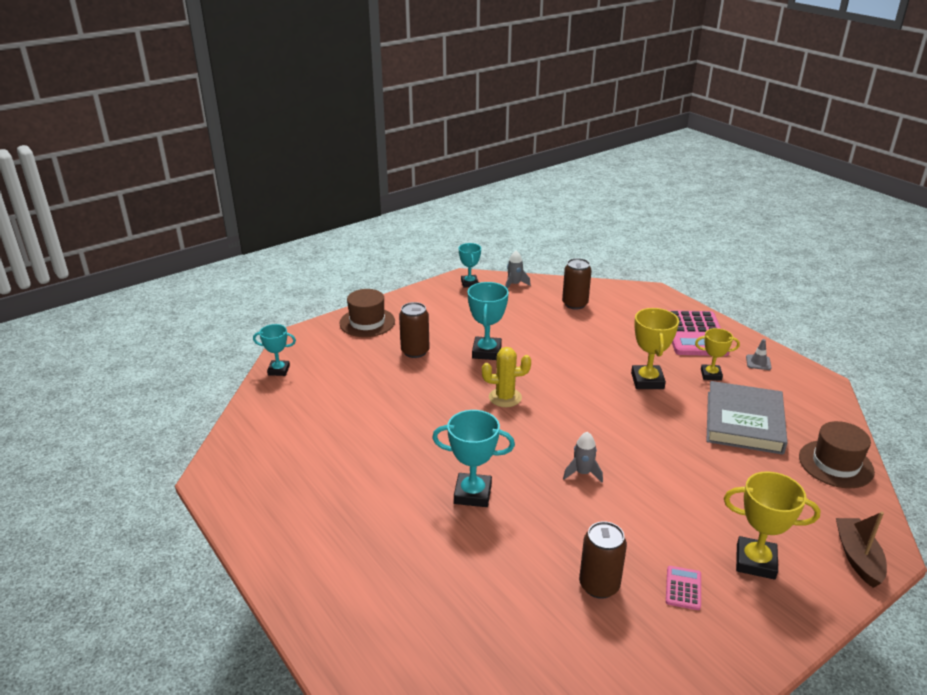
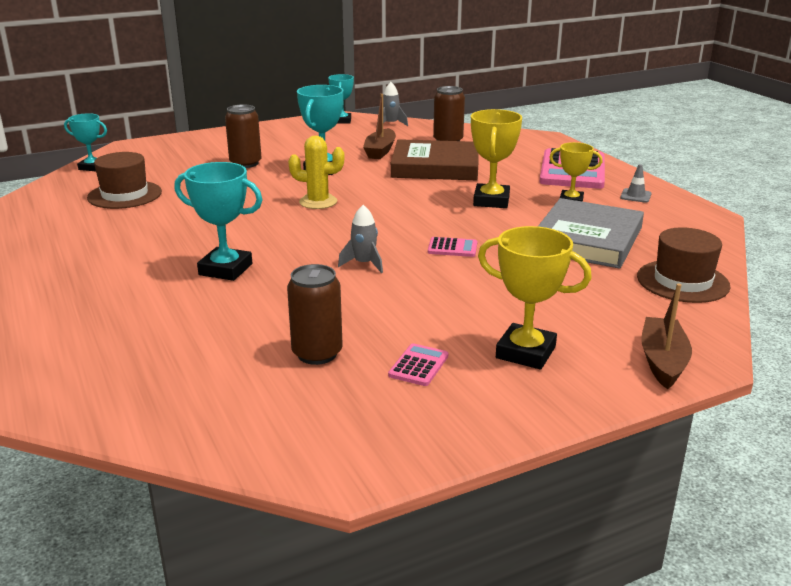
camera: 10 degrees right, 5 degrees down
(367, 322) = (211, 141): brown hat -> brown hat (124, 195)
(523, 323) = (380, 151): none -> brown boat
(580, 339) = (435, 166): none -> brown book
(644, 445) = (452, 248): none -> pink calculator

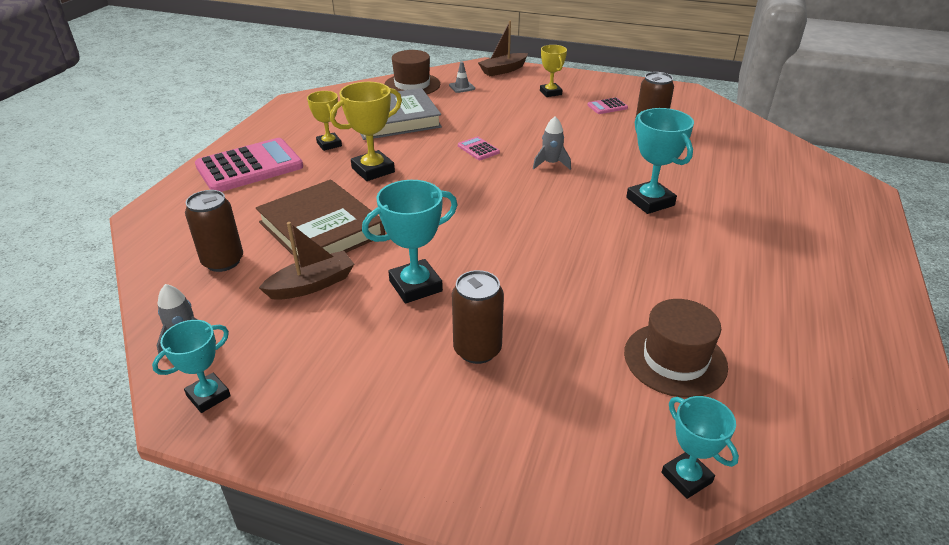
camera: 135 degrees left, 10 degrees up
(318, 202) = (495, 237): yellow cactus -> none
(525, 352) = (550, 92): yellow trophy -> yellow trophy, size x0.65
(635, 196) = (284, 129): grey traffic cone -> grey traffic cone (462, 87)

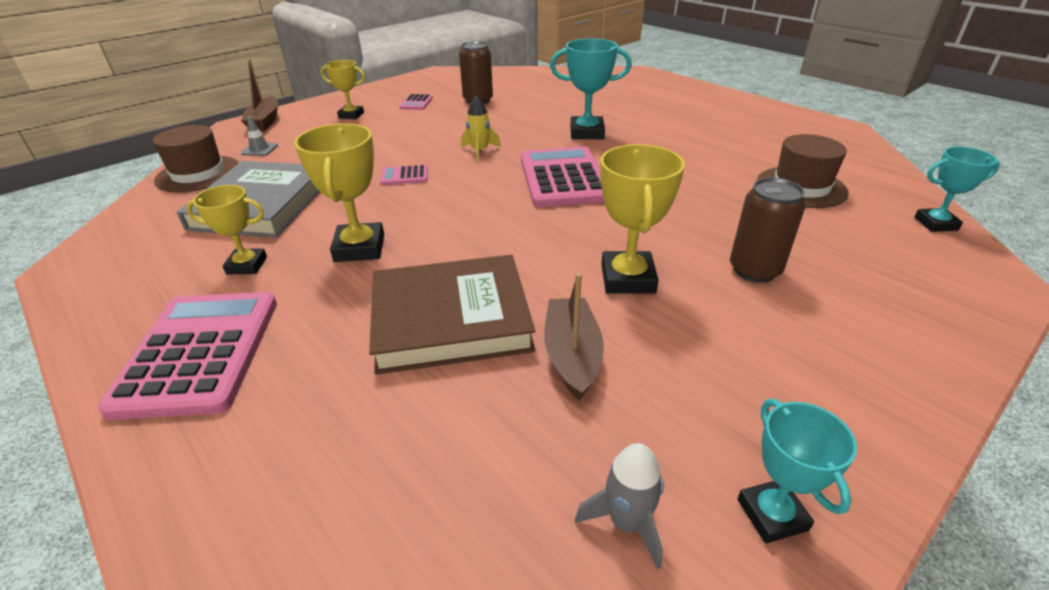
camera: 60 degrees left, 0 degrees up
(223, 261) = (445, 436): brown can -> none
(415, 286) = (628, 279): turquoise trophy -> yellow trophy
(545, 215) = (563, 178): none -> pink calculator
(551, 164) = (480, 151): grey rocket -> yellow rocket

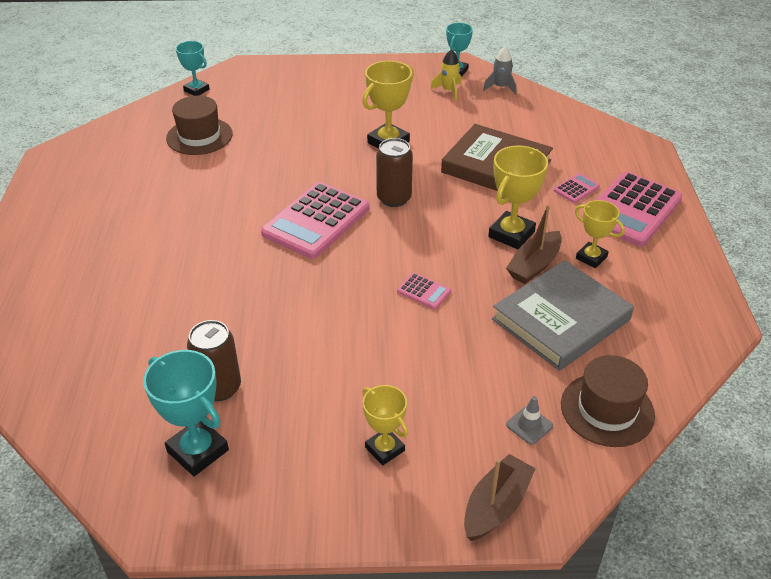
camera: 140 degrees left, 5 degrees up
(416, 103) = (286, 431): pink calculator -> pink calculator (576, 189)
(480, 151) = (332, 288): yellow rocket -> yellow rocket (449, 91)
(572, 355) = (460, 128): brown boat -> brown boat (534, 265)
(587, 133) = (217, 260): turquoise trophy -> turquoise trophy (198, 451)
(754, 270) = (325, 117): brown can -> brown can (394, 198)

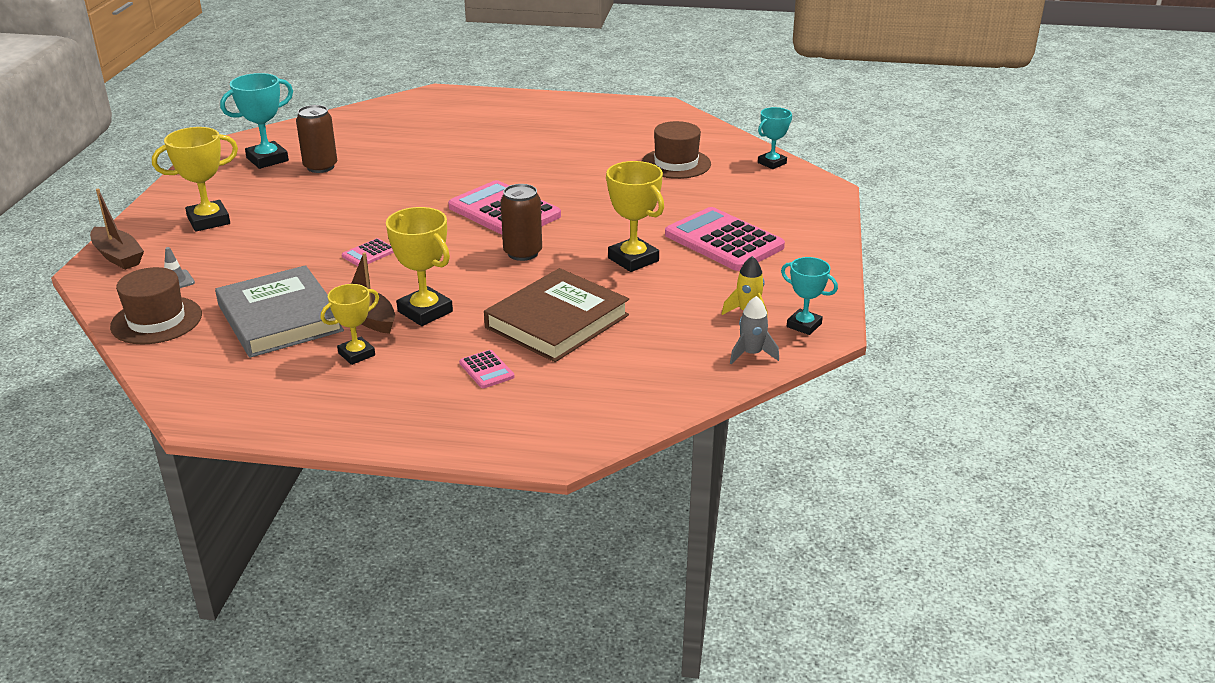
camera: 100 degrees right, 10 degrees down
(384, 449) = (208, 221): yellow trophy -> yellow trophy, size x1.54
(632, 210) = (424, 402): pink calculator -> pink calculator (724, 241)

